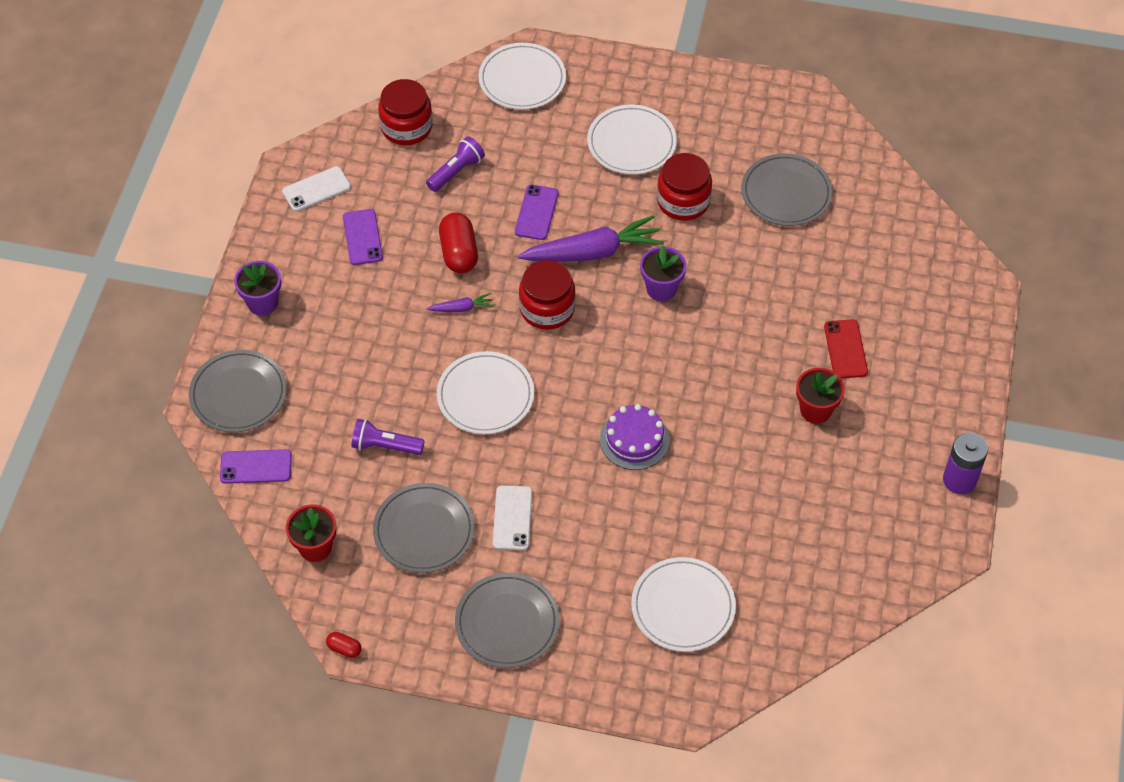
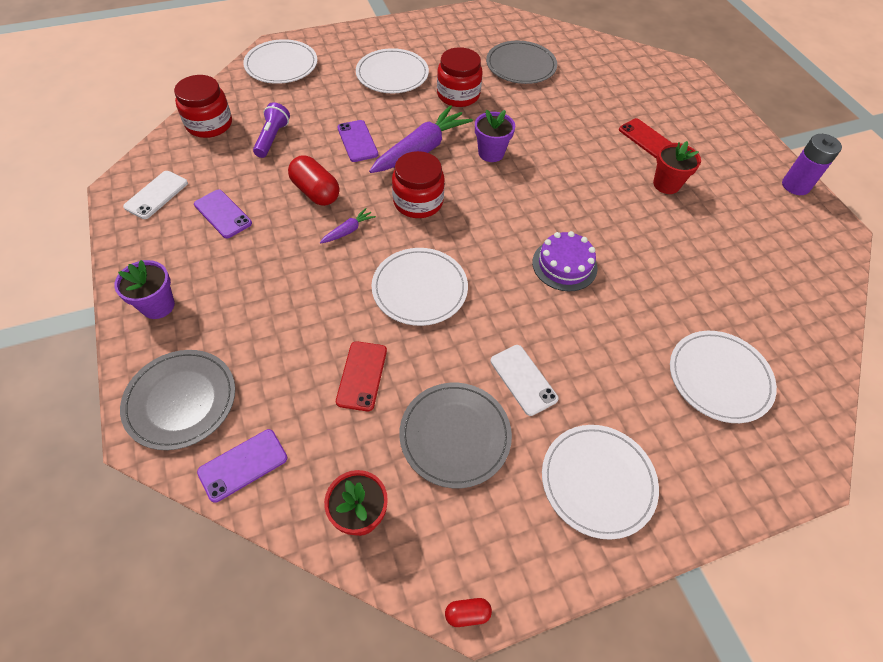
camera: 35 degrees left, 0 degrees up
(385, 446) = (362, 376): purple flashlight -> red phone
(507, 622) = (598, 481): grey plate -> white plate

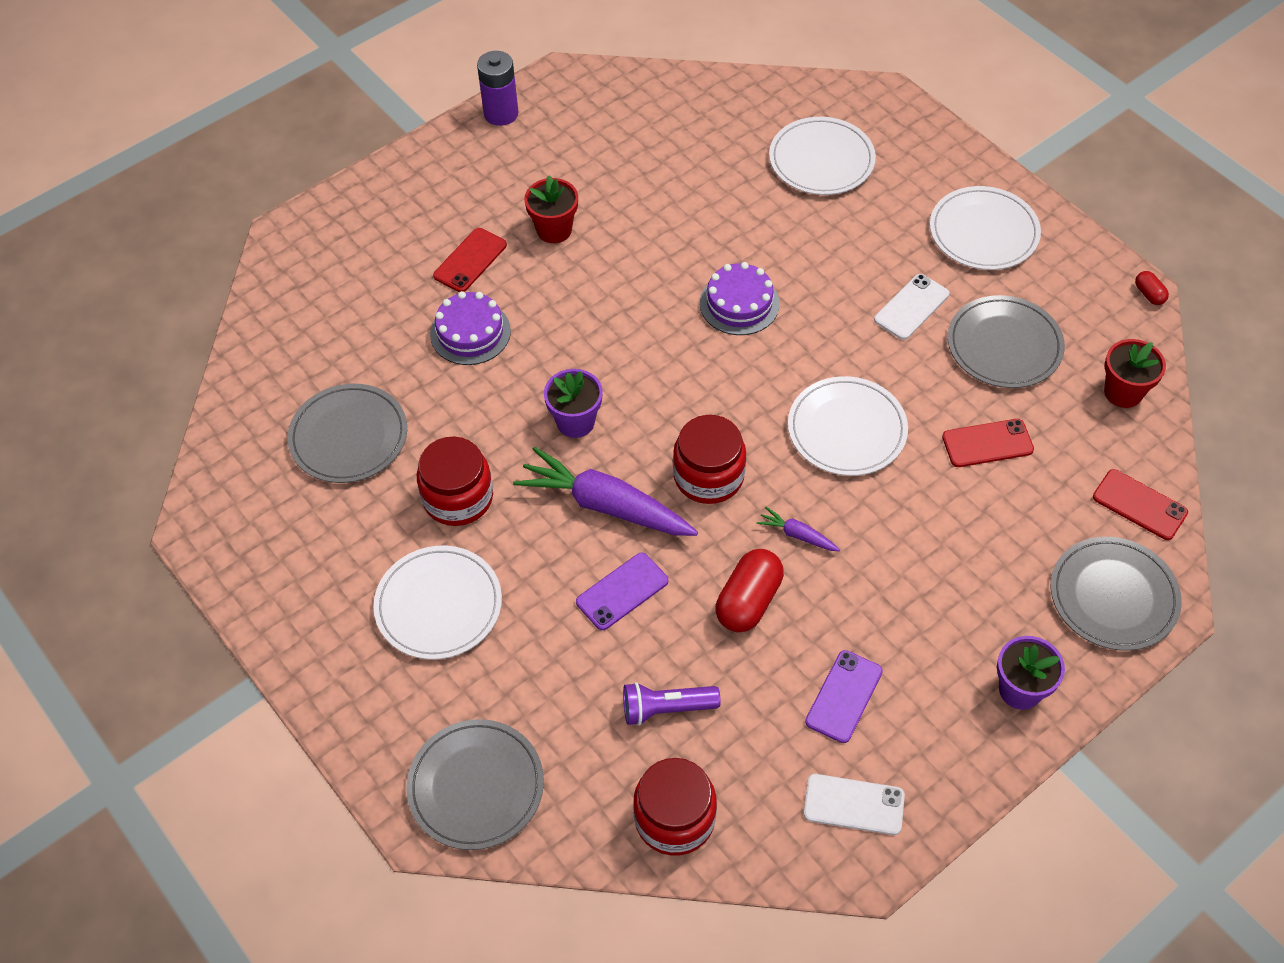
camera: 105 degrees left, 0 degrees up
(243, 465) = (1139, 505): purple phone -> red phone
(281, 65) = (476, 786): white plate -> grey plate
(582, 125) = (470, 332): none -> purple cake

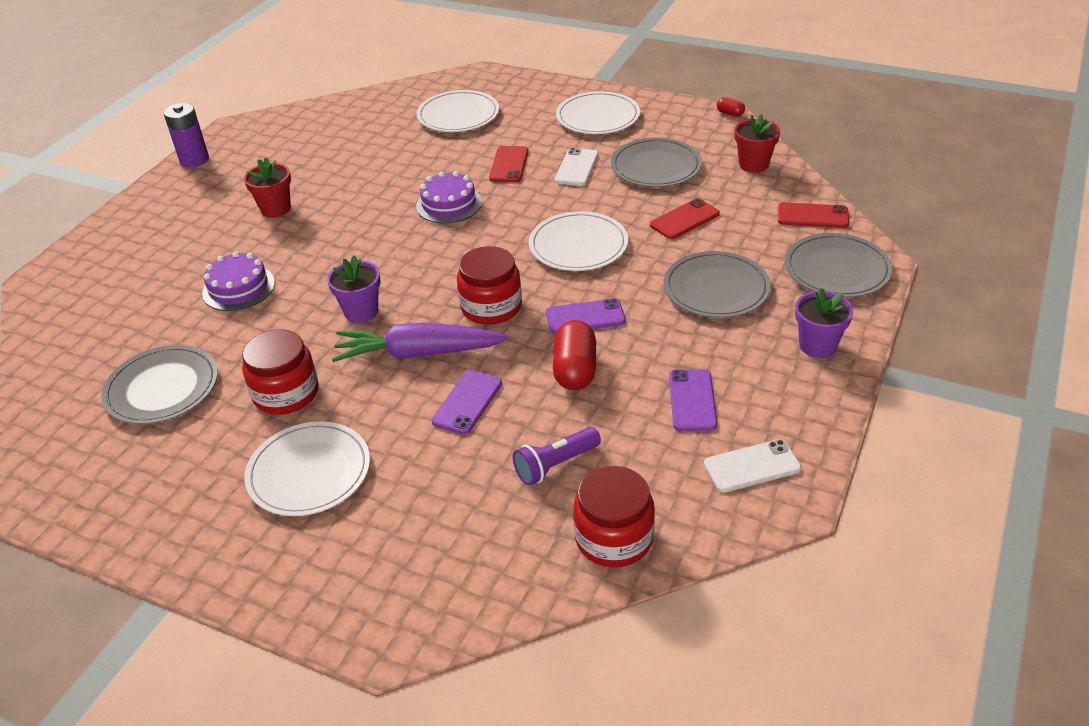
camera: 25 degrees left, 15 degrees down
(470, 260) = (214, 246): red phone -> red phone (509, 165)
(476, 786) = (420, 590): grey plate -> grey plate (716, 288)
(798, 535) = (585, 317): purple carrot -> purple phone

